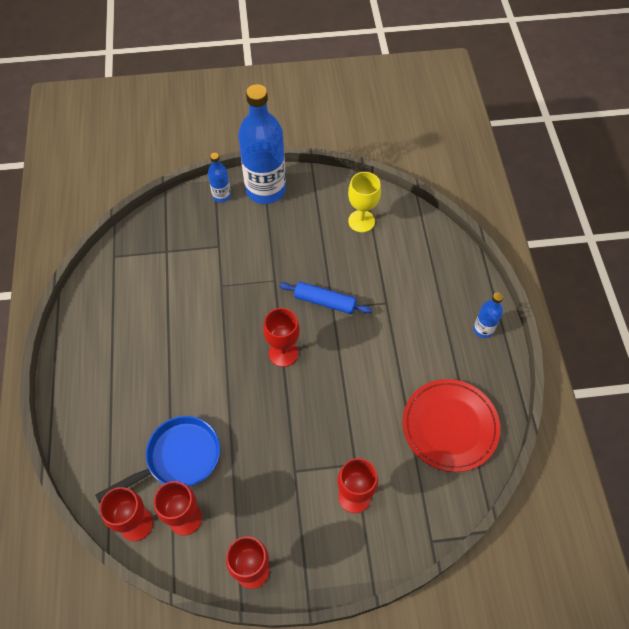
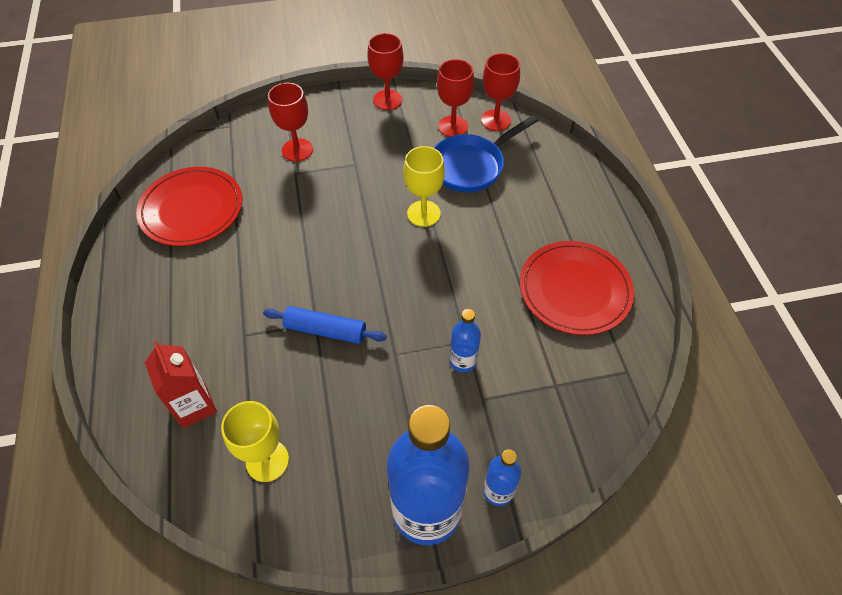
camera: 175 degrees right, 5 degrees down
(127, 319) = (574, 290): none -> red plate
(235, 404) = (423, 213): none -> yellow goblet
(283, 353) = (375, 266): red goblet -> none
(413, 256) = (194, 406): none -> red carton
(483, 329) = (124, 310): blue bottle -> blue bottle (463, 361)

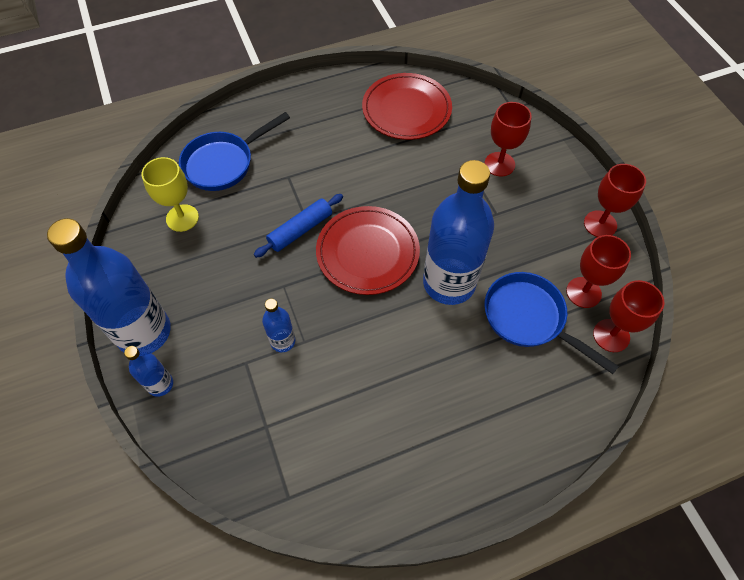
camera: 80 degrees right, 5 degrees up
(194, 406) = (223, 163): red carton -> blue pan
(325, 330) = (300, 230): blue rolling pin -> blue rolling pin turned 45 degrees clockwise
(423, 213) = (449, 283): yellow goblet -> blue bottle
(574, 290) = (381, 439): red plate -> red plate (367, 252)

